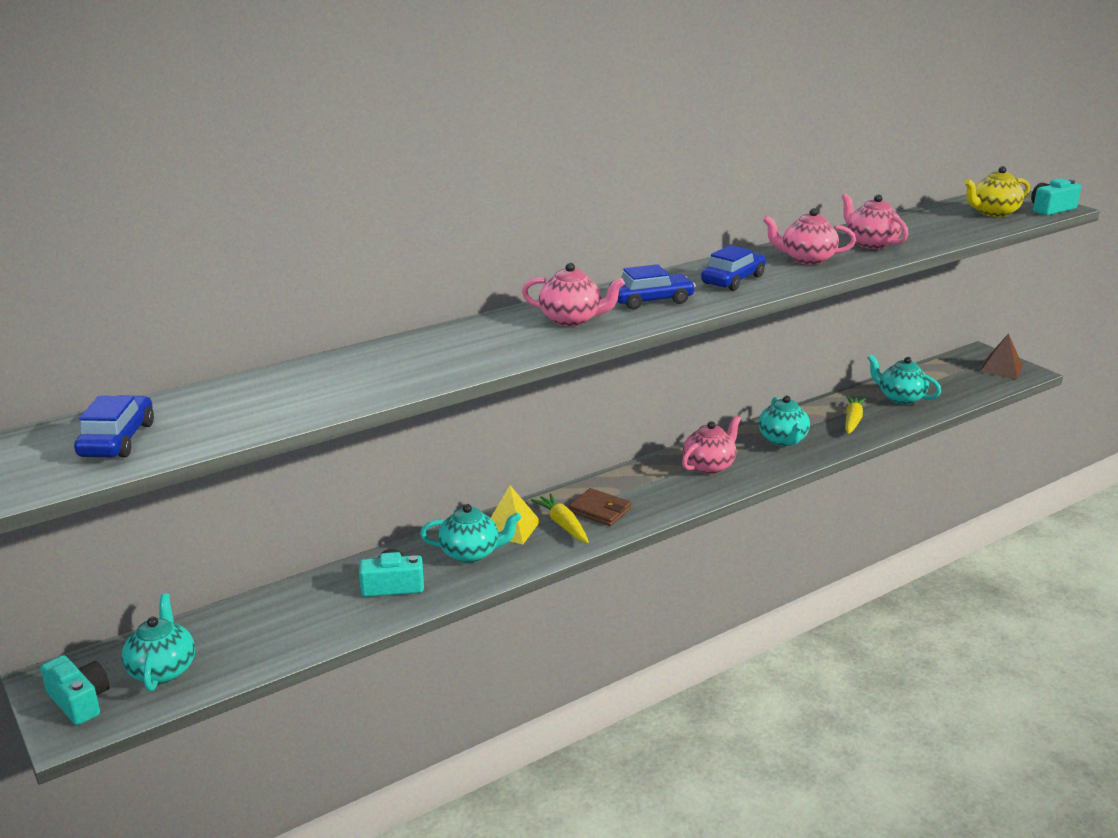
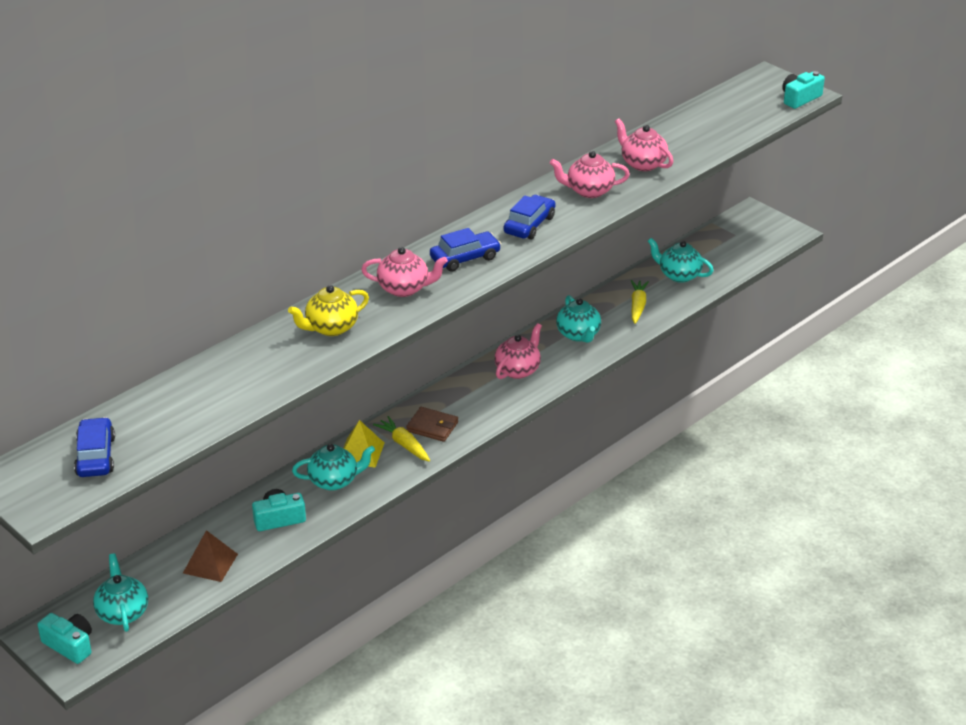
camera: 10 degrees left, 10 degrees up
(993, 213) = (749, 108): yellow teapot -> yellow teapot (331, 328)
(1001, 369) = (769, 230): brown pyramid -> brown pyramid (210, 563)

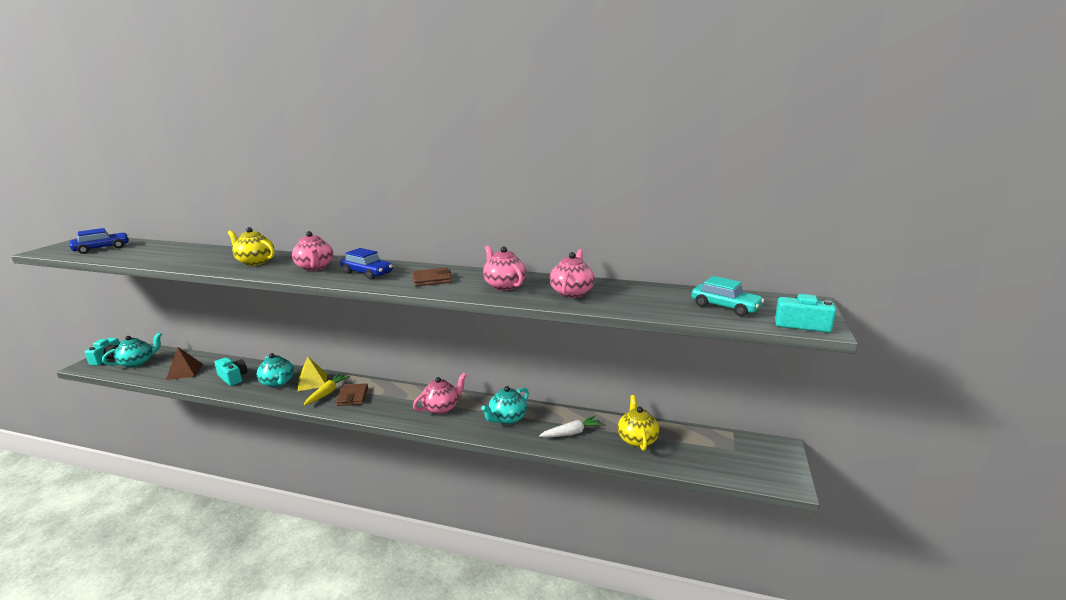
camera: 60 degrees right, 15 degrees down
(518, 370) = (441, 407): pink teapot -> pink teapot turned 45 degrees counterclockwise
(529, 225) = (432, 279): blue car -> brown wallet
(637, 306) = (571, 433): yellow carrot -> white carrot
(679, 275) = (637, 439): turquoise teapot -> yellow teapot
(741, 111) = (725, 307): none -> turquoise car

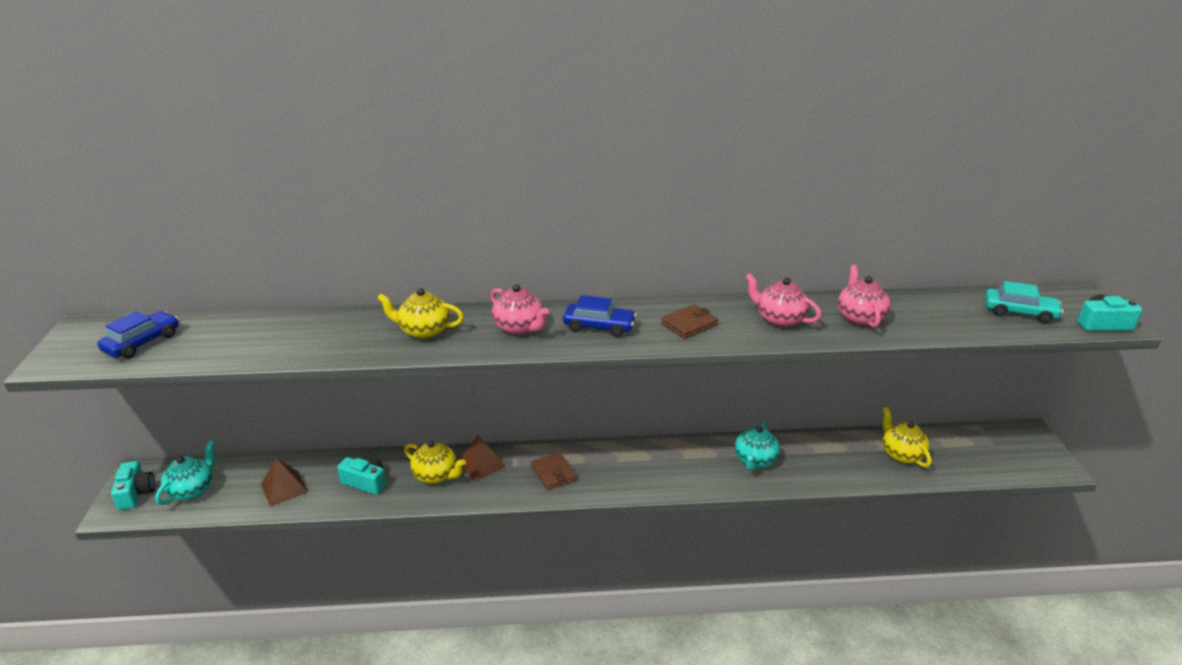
camera: 20 degrees left, 10 degrees up
(278, 382) = (436, 475): turquoise teapot -> yellow teapot
(312, 382) = (481, 464): yellow pyramid -> brown pyramid
(327, 393) = (516, 476): yellow carrot -> none
(441, 407) = (672, 463): pink teapot -> none
(571, 433) = (834, 462): white carrot -> none

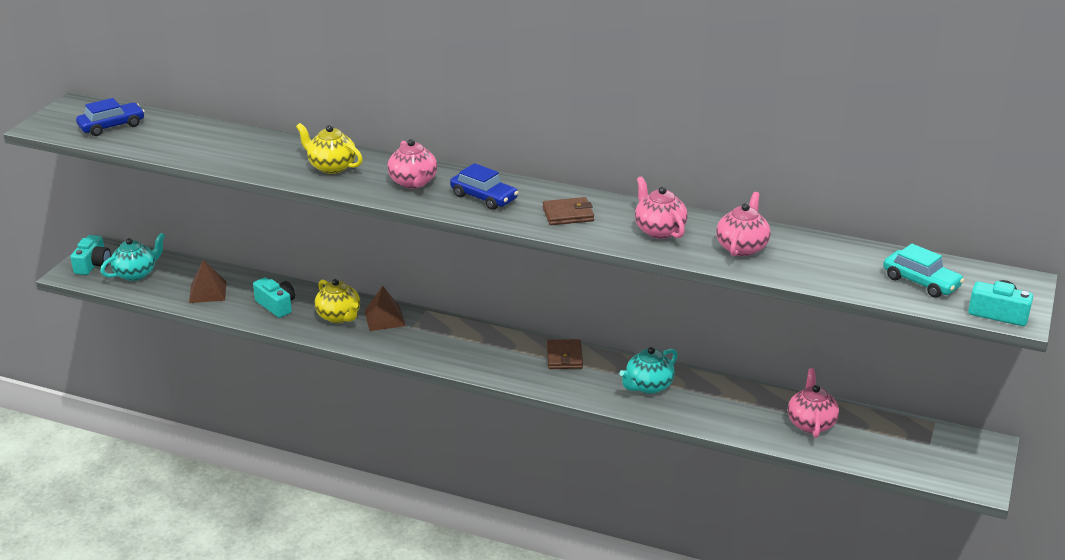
camera: 25 degrees right, 0 degrees up
(553, 473) = (444, 343): brown wallet -> brown wallet (564, 357)
(901, 454) = (811, 423): yellow teapot -> pink teapot

